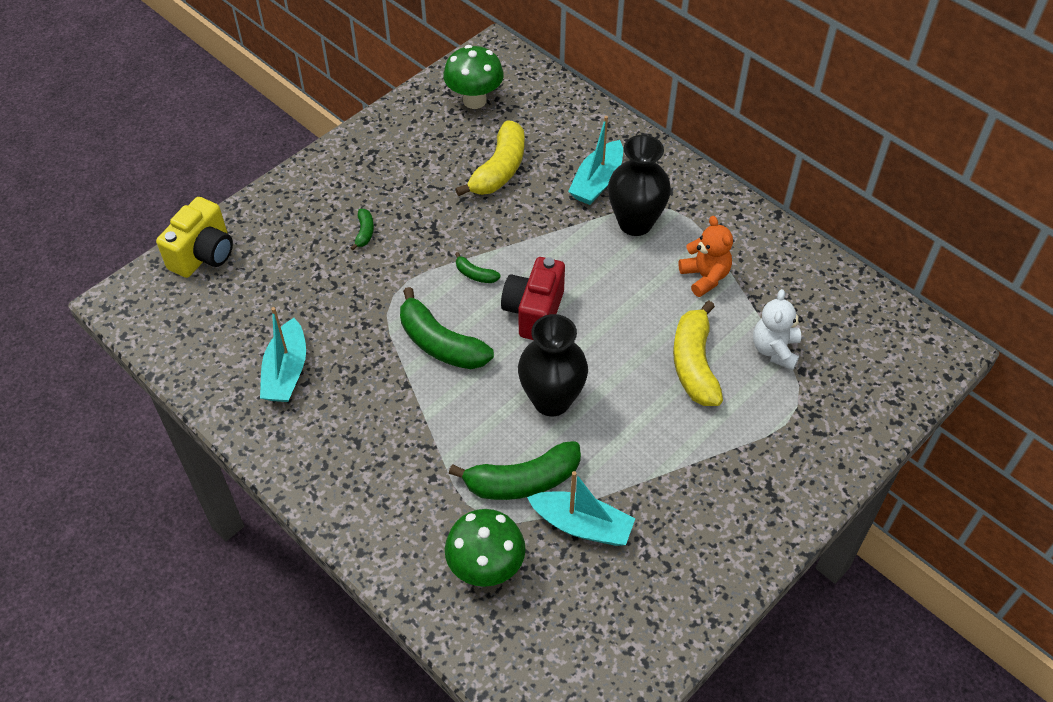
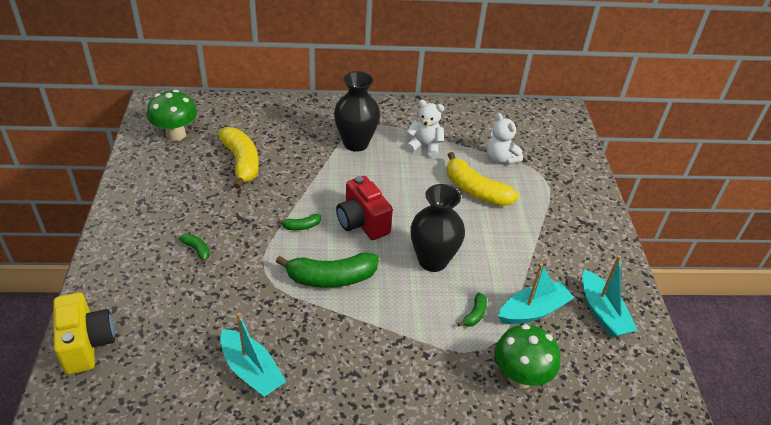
camera: 50 degrees left, 10 degrees down
(522, 481) = (475, 314): green banana -> green banana, size x0.46
(597, 182) = (308, 135): turquoise boat -> turquoise boat (602, 312)
(705, 277) = (425, 147): orange teddy bear -> white teddy bear

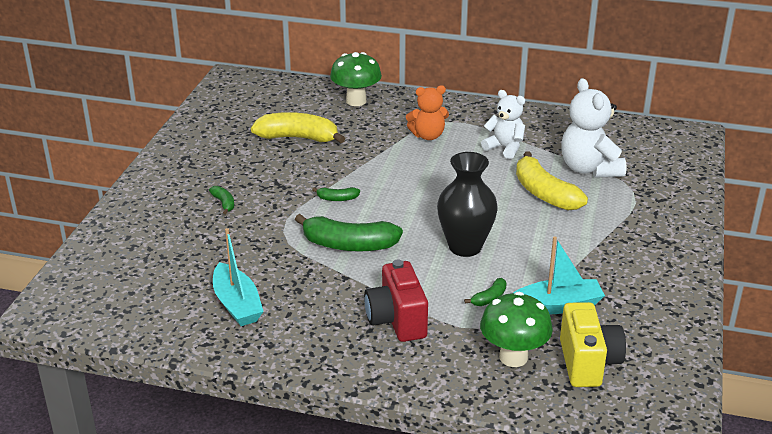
camera: 20 degrees right, 10 degrees down
(87, 344) = (93, 260): yellow camera -> yellow camera (588, 363)
(176, 135) = (241, 107): green mushroom -> green mushroom (356, 101)
(241, 162) = (298, 138): yellow banana -> yellow banana turned 75 degrees counterclockwise
(356, 143) = (428, 136): black vase -> orange teddy bear
(362, 223) = (403, 204): red camera -> red camera (396, 320)
(500, 158) = (589, 169): white teddy bear -> white teddy bear, size x1.53
(602, 312) = (639, 320): turquoise boat -> none

